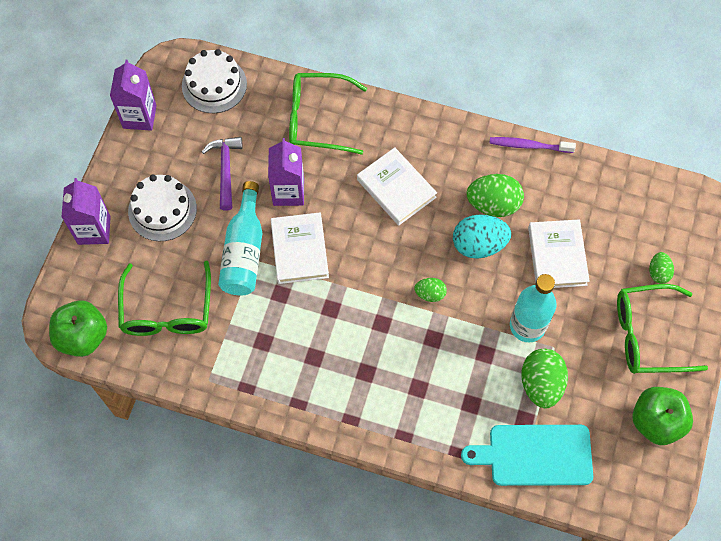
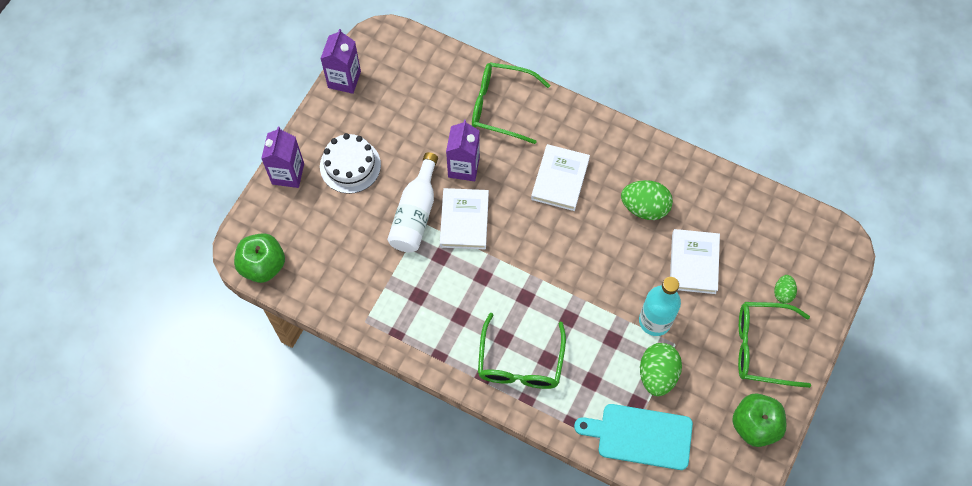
camera: 10 degrees right, 0 degrees up
(167, 311) = (339, 255): green glasses -> green glasses (520, 363)
(214, 85) = (414, 61): white cake -> none
(225, 169) = (411, 138): purple hammer -> none
(244, 251) = (415, 213): turquoise bottle -> white bottle
(396, 188) = (560, 179): white book -> white book turned 45 degrees clockwise
(430, 294) = (573, 278): green egg -> none
(478, 245) = (624, 241): turquoise egg -> none
(529, 146) = (687, 160): purple toothbrush -> none

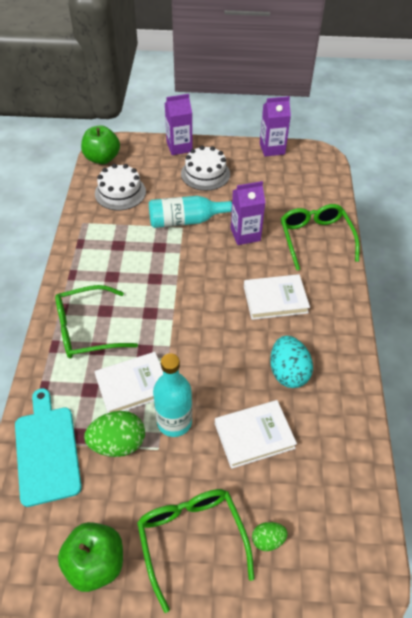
camera: 65 degrees right, 15 degrees down
(335, 266) = (120, 192): none -> white cake
(415, 213) = (187, 220): white bottle -> turquoise bottle
(464, 220) = (198, 250): white book -> white book (133, 385)
(644, 207) = (288, 372): green egg -> turquoise egg

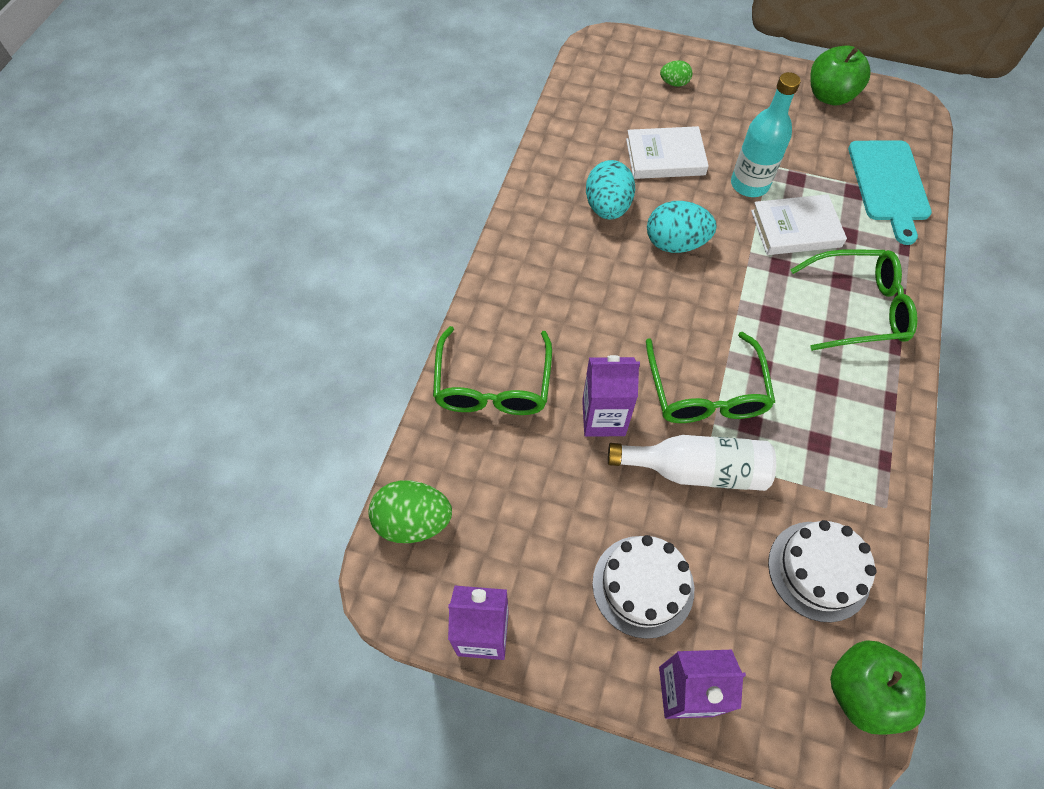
camera: 165 degrees left, 10 degrees up
(118, 443) = (812, 176): green egg -> green egg (413, 521)
(187, 220) = (696, 469): turquoise bottle -> white bottle
(191, 539) = (742, 96): green glasses -> green glasses (706, 392)
(227, 352) = (675, 243): none -> turquoise egg
(275, 299) = (592, 298): white book -> none

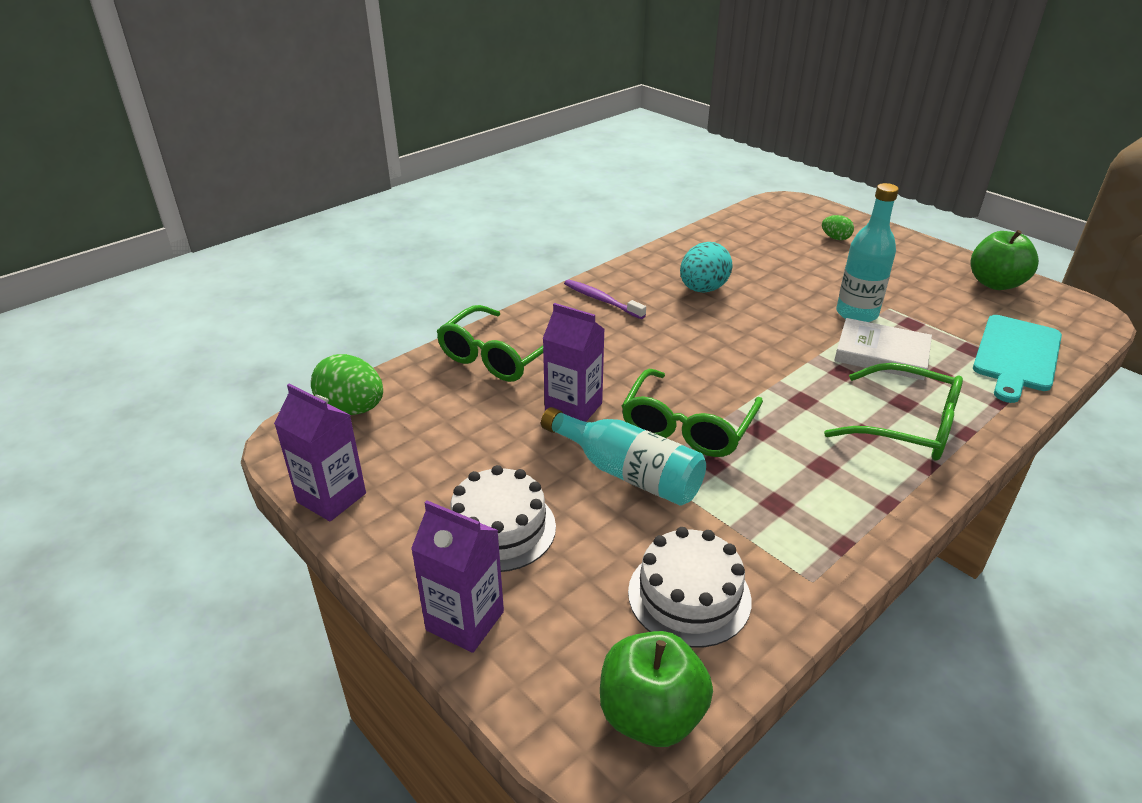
camera: 30 degrees right, 25 degrees down
(530, 263) = (601, 300): none -> purple toothbrush
(665, 157) = (786, 276): white book -> none
(675, 243) = (747, 327): turquoise egg -> none
(696, 469) = (628, 473): white bottle -> turquoise bottle

